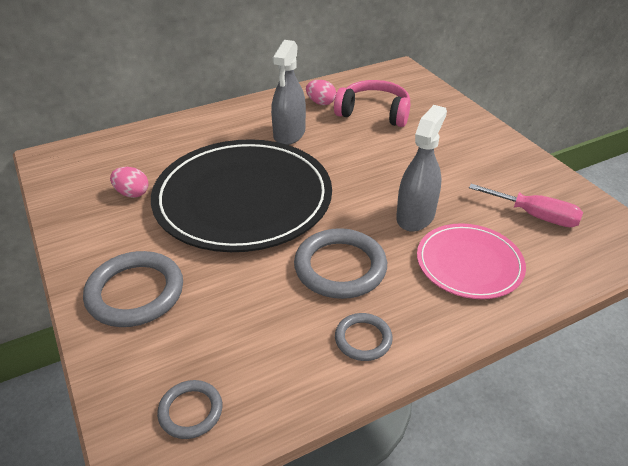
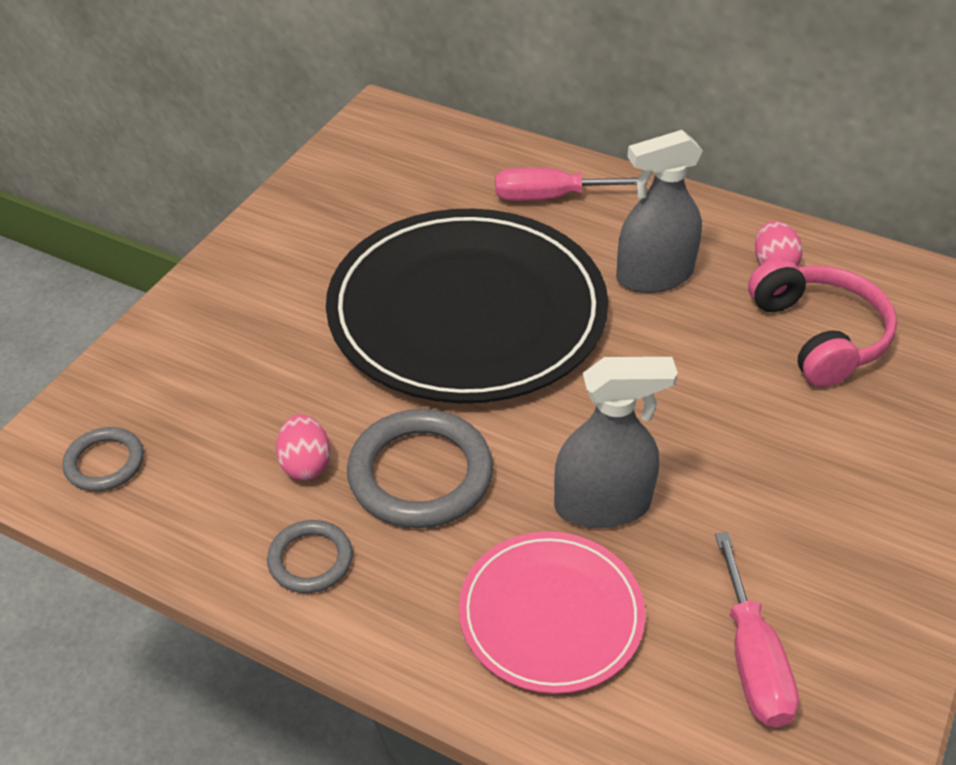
camera: 55 degrees right, 5 degrees up
(132, 193) = (385, 215): pink egg -> pink egg (305, 464)
(135, 292) = (231, 320): grey ring -> none
(197, 136) = (550, 197): none -> pink screwdriver

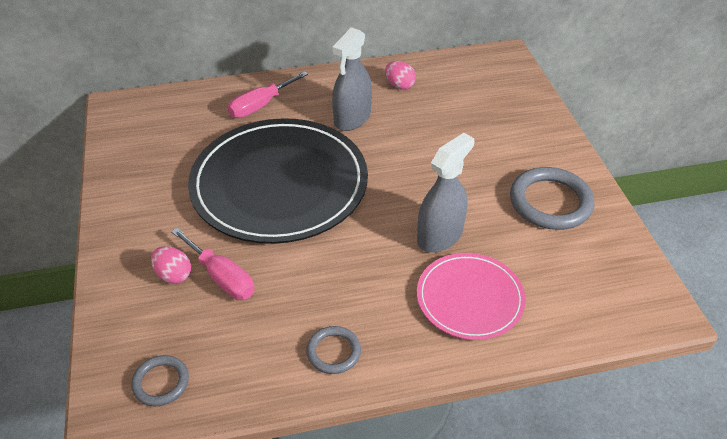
camera: 40 degrees left, 0 degrees up
(305, 464) = (278, 308): pink egg -> pink egg (174, 275)
(420, 474) = (342, 276): grey ring -> grey ring (550, 202)
(752, 659) = (565, 260): pink screwdriver -> pink screwdriver (222, 277)
(819, 335) = (450, 107): pink headphones -> none

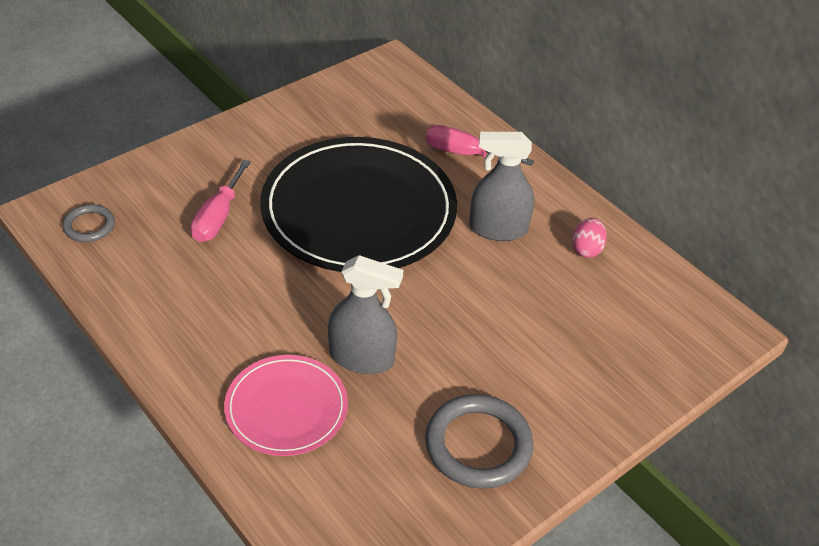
camera: 60 degrees right, 0 degrees up
(174, 275) = (204, 186): pink egg -> none
(333, 352) = (169, 323): grey ring -> none

